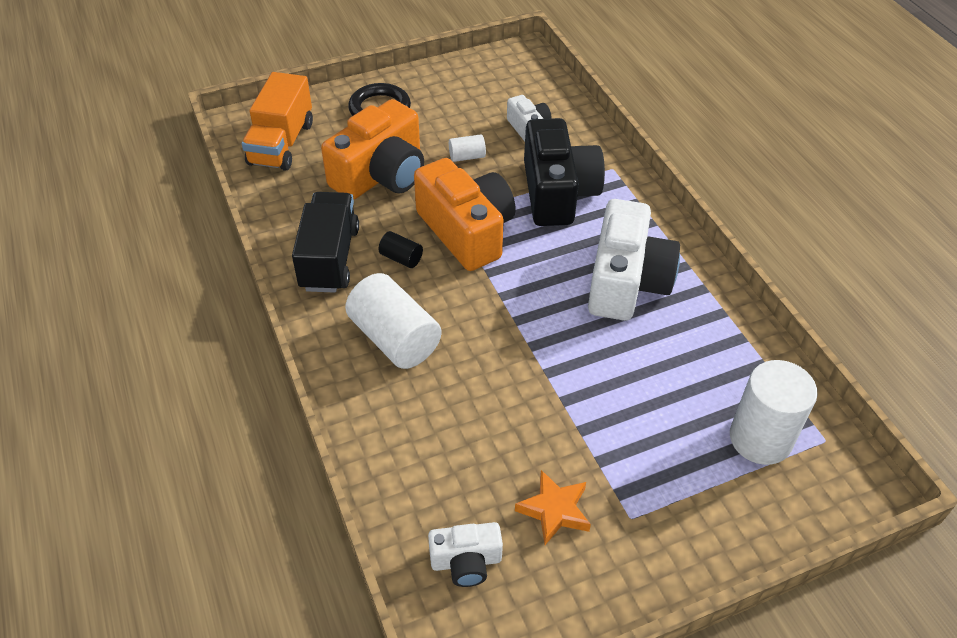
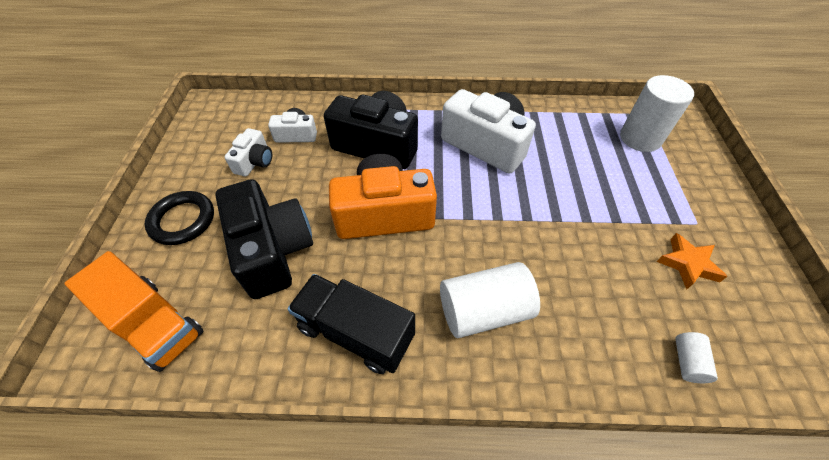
camera: 65 degrees left, 5 degrees up
(381, 175) = (272, 250): orange camera -> black camera
(401, 258) = (389, 271): black cylinder -> none
(466, 561) = (734, 341): white camera -> white camera (254, 162)
(467, 157) = (297, 182): white cylinder -> white cylinder (687, 362)

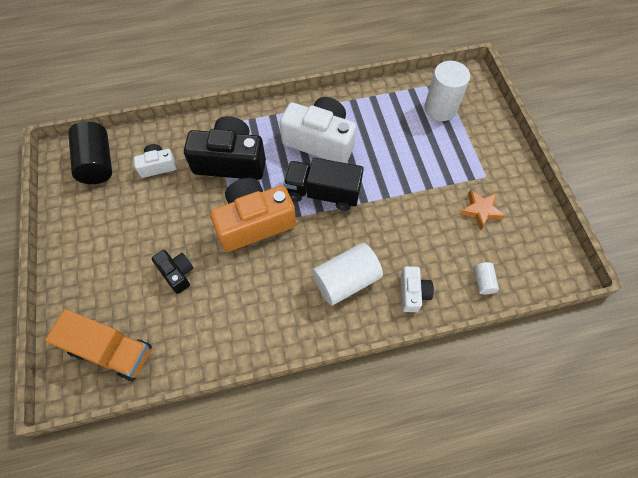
camera: 15 degrees left, 10 degrees up
(183, 220) = (94, 266): black ring -> none
(236, 120) = (97, 163): none -> black cylinder
(254, 162) = (131, 200): white camera -> white camera (413, 293)
(272, 250) = (177, 273): black camera -> black camera, size x0.51
(356, 332) = (261, 318): black truck -> black truck (323, 193)

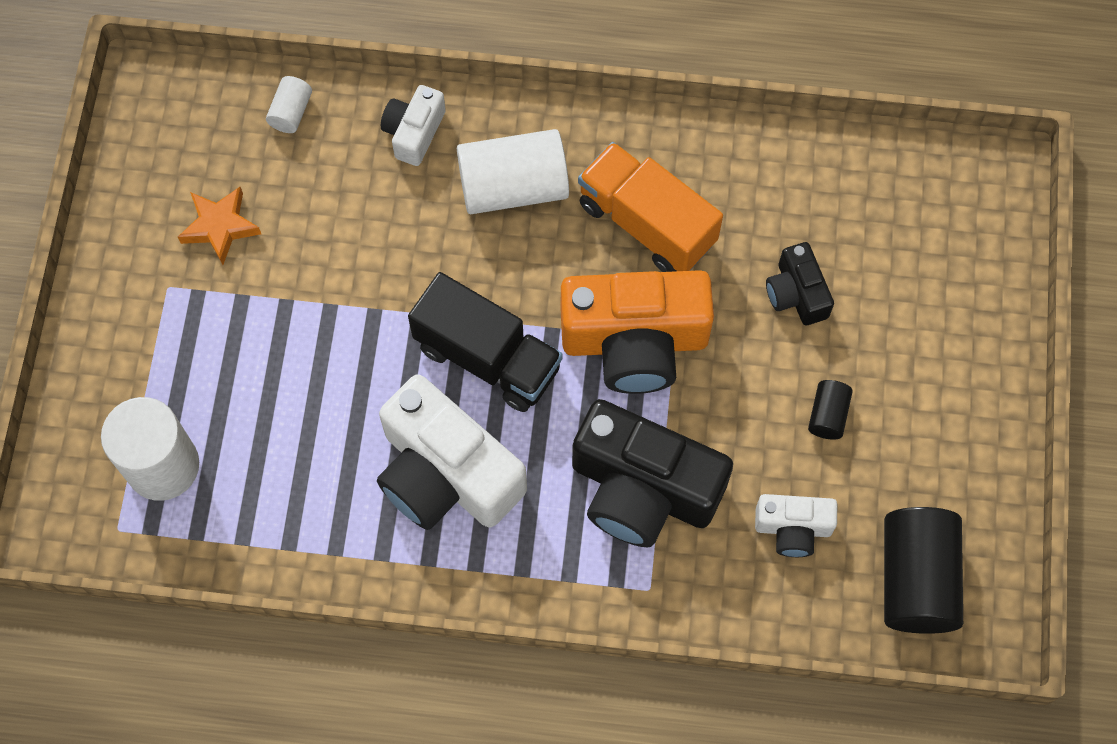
camera: 160 degrees left, 5 degrees up
(111, 350) = (925, 203): orange truck -> orange truck (646, 223)
(149, 219) = (828, 415): none -> black cylinder

